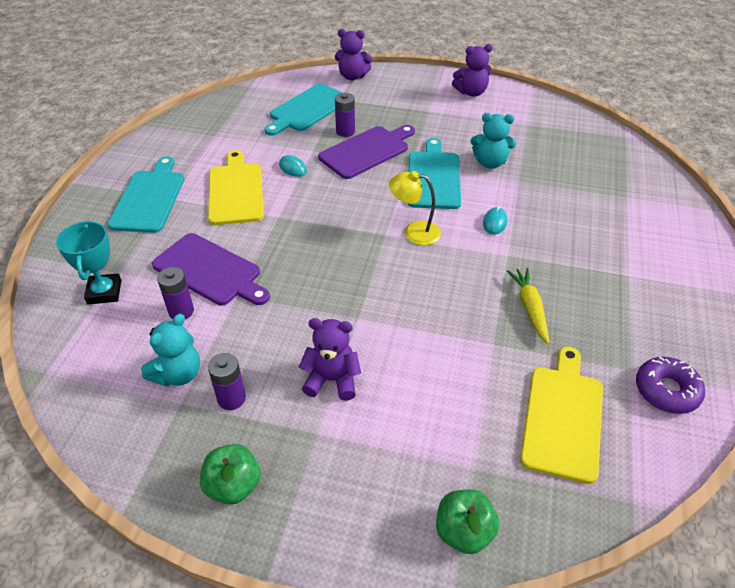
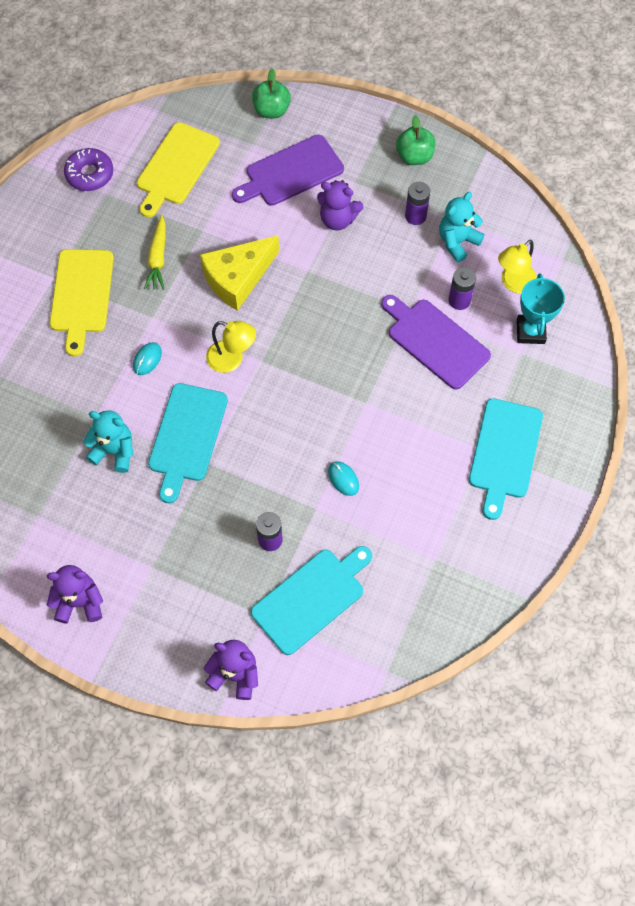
camera: 170 degrees left, 20 degrees up
(114, 337) = (513, 283): none -> yellow lamp
(236, 191) = (410, 449): yellow cutting board -> yellow cutting board (81, 295)
(367, 151) = (251, 496): purple cutting board -> purple cutting board (291, 172)
(433, 300) = (238, 278): none -> yellow cheese

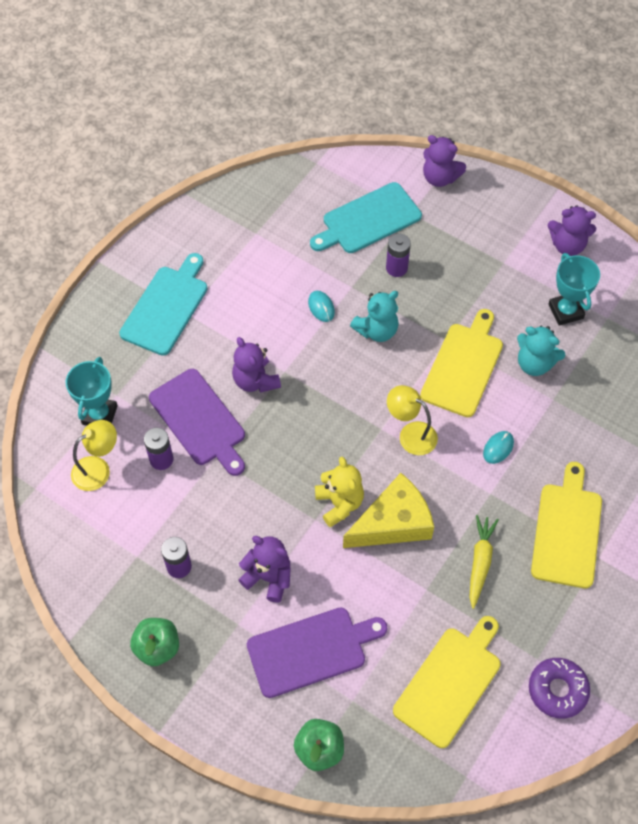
camera: 170 degrees left, 5 degrees down
(82, 517) = (565, 311): none -> turquoise trophy
(187, 436) = (463, 366): turquoise cutting board -> yellow cutting board
(288, 287) = (339, 503): none -> yellow teddy bear
(392, 388) = (255, 381): none -> purple teddy bear
(457, 242) = (142, 527): turquoise teddy bear -> turquoise teddy bear (376, 330)

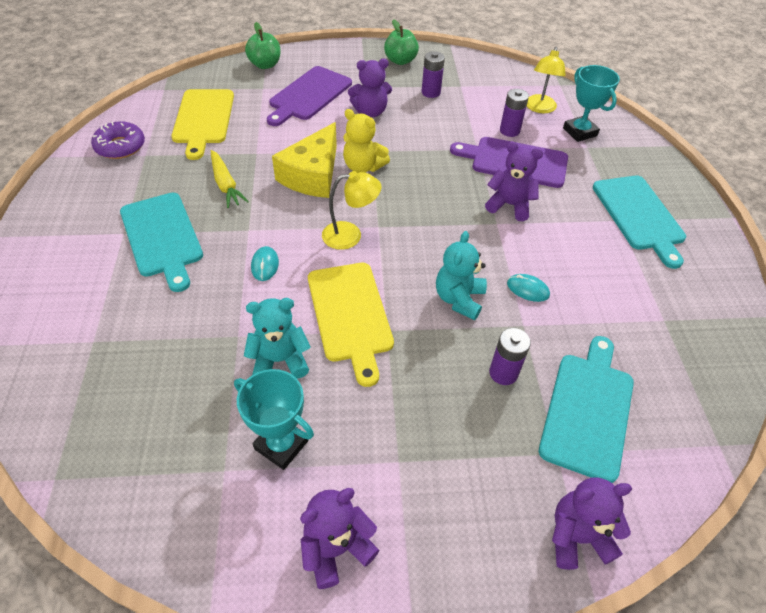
camera: 140 degrees right, 10 degrees down
(567, 531) = (162, 237): yellow cutting board -> turquoise cutting board

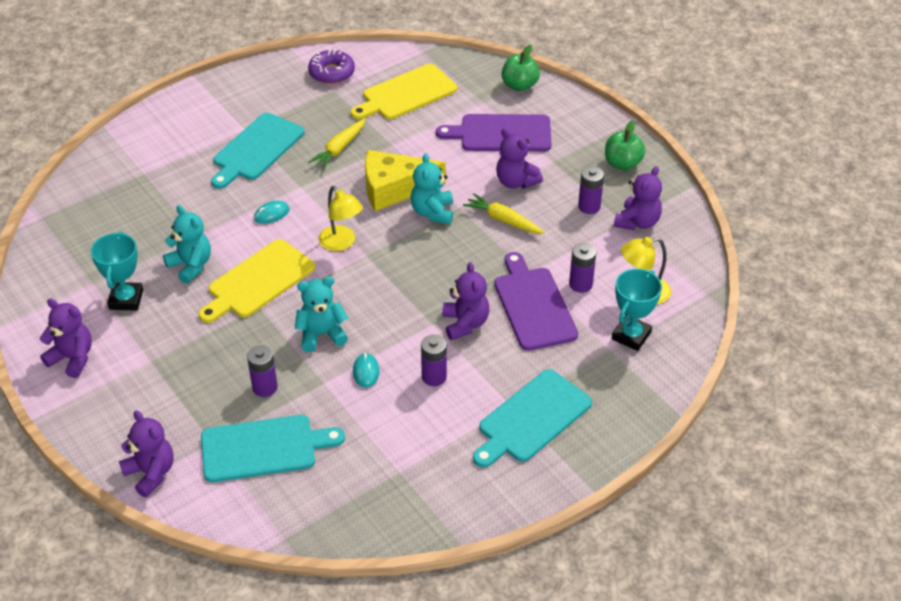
camera: 60 degrees right, 5 degrees down
(363, 166) = (432, 212): yellow teddy bear -> turquoise teddy bear
(407, 136) = (503, 220): none -> yellow carrot
(466, 80) = (637, 222): none -> purple teddy bear
(560, 249) = (434, 377): none -> purple battery

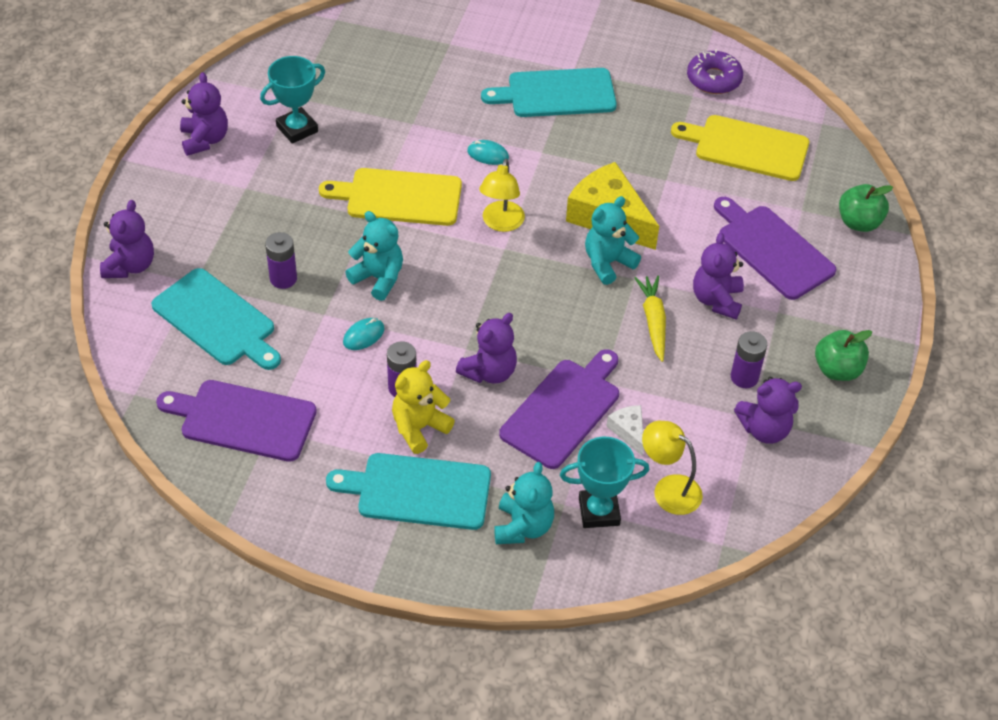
camera: 50 degrees right, 5 degrees up
(191, 265) = (374, 143): turquoise teddy bear -> turquoise teddy bear (523, 527)
(339, 149) = (619, 147): yellow carrot -> none
(375, 483) = (243, 419): none -> purple cutting board
(478, 387) = (419, 428): none -> yellow teddy bear
(580, 284) = (628, 431): purple battery -> white cheese

